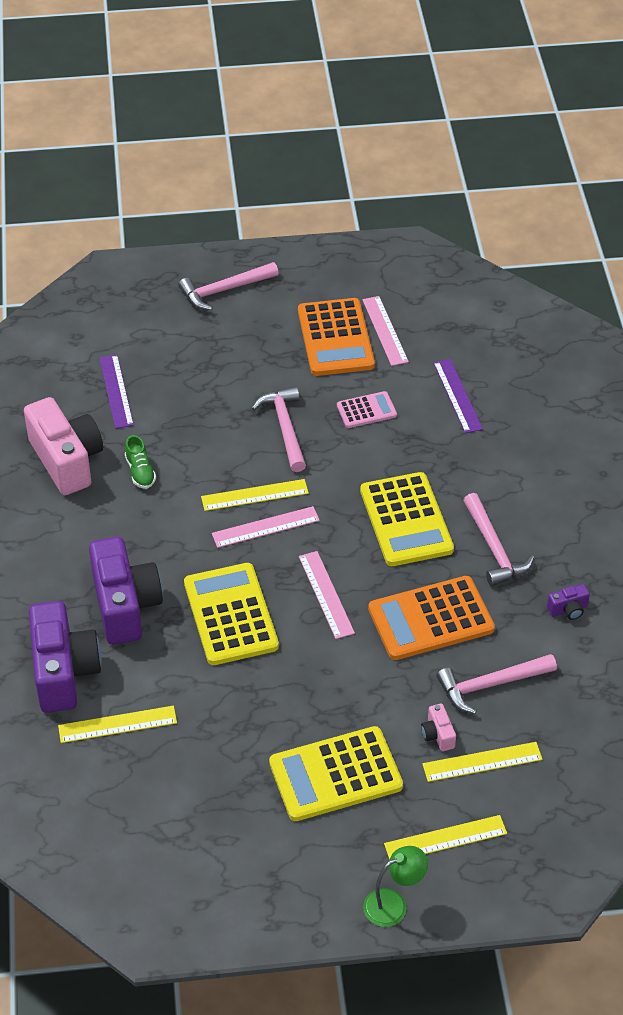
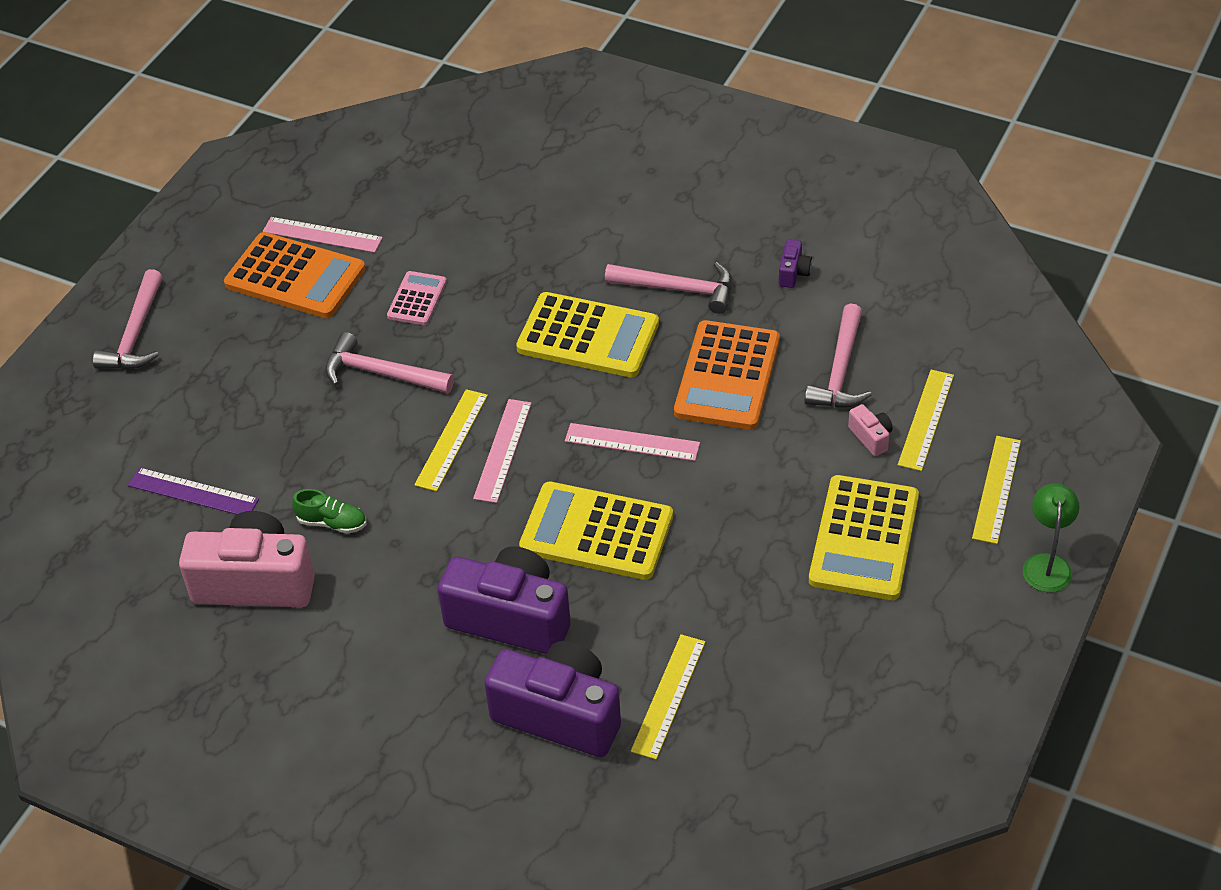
camera: 55 degrees left, 0 degrees up
(437, 735) = (871, 437): pink camera -> pink camera turned 135 degrees counterclockwise
(457, 396) = (461, 223): purple ruler -> none

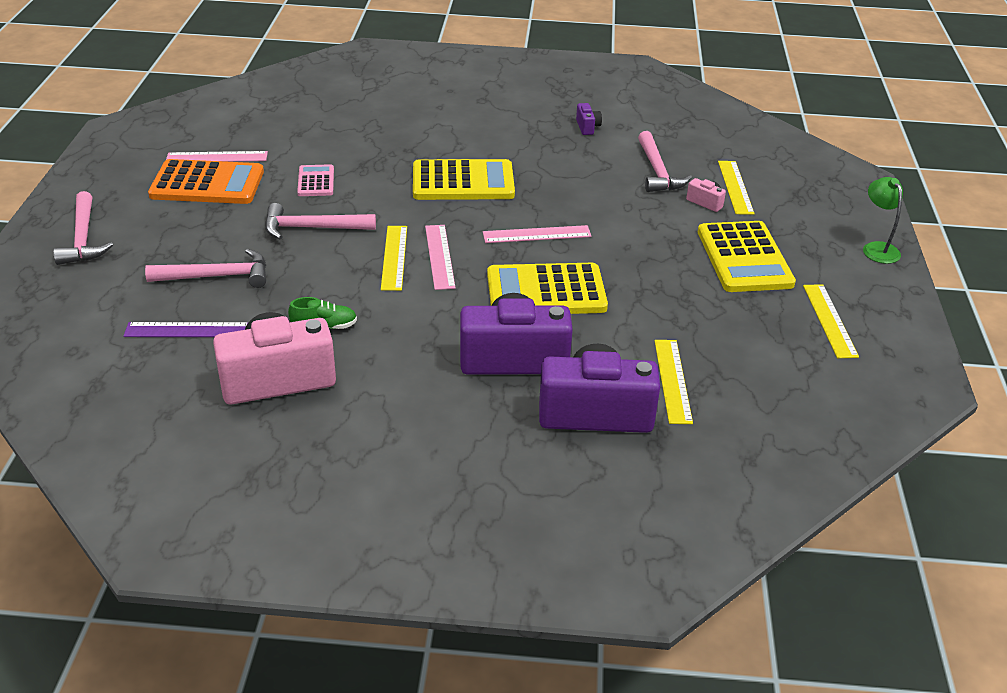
camera: 25 degrees left, 10 degrees down
(678, 289) = (512, 147): pink hammer -> pink hammer (217, 276)
(727, 376) = (580, 187): orange calculator -> none
(996, 489) = (811, 215): yellow ruler -> yellow ruler (829, 320)

